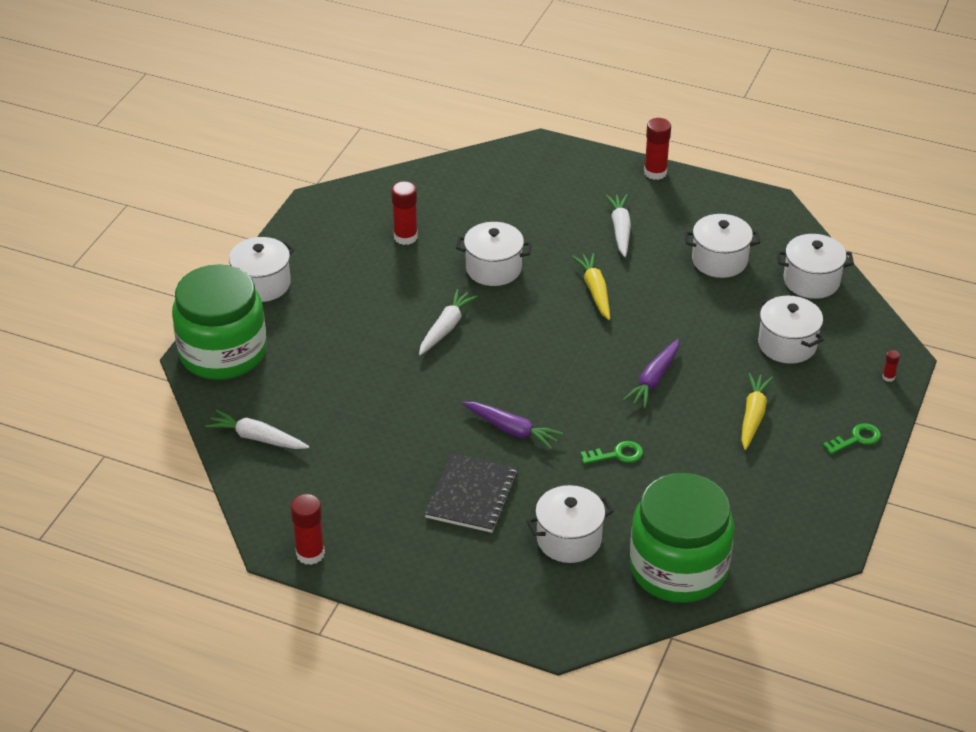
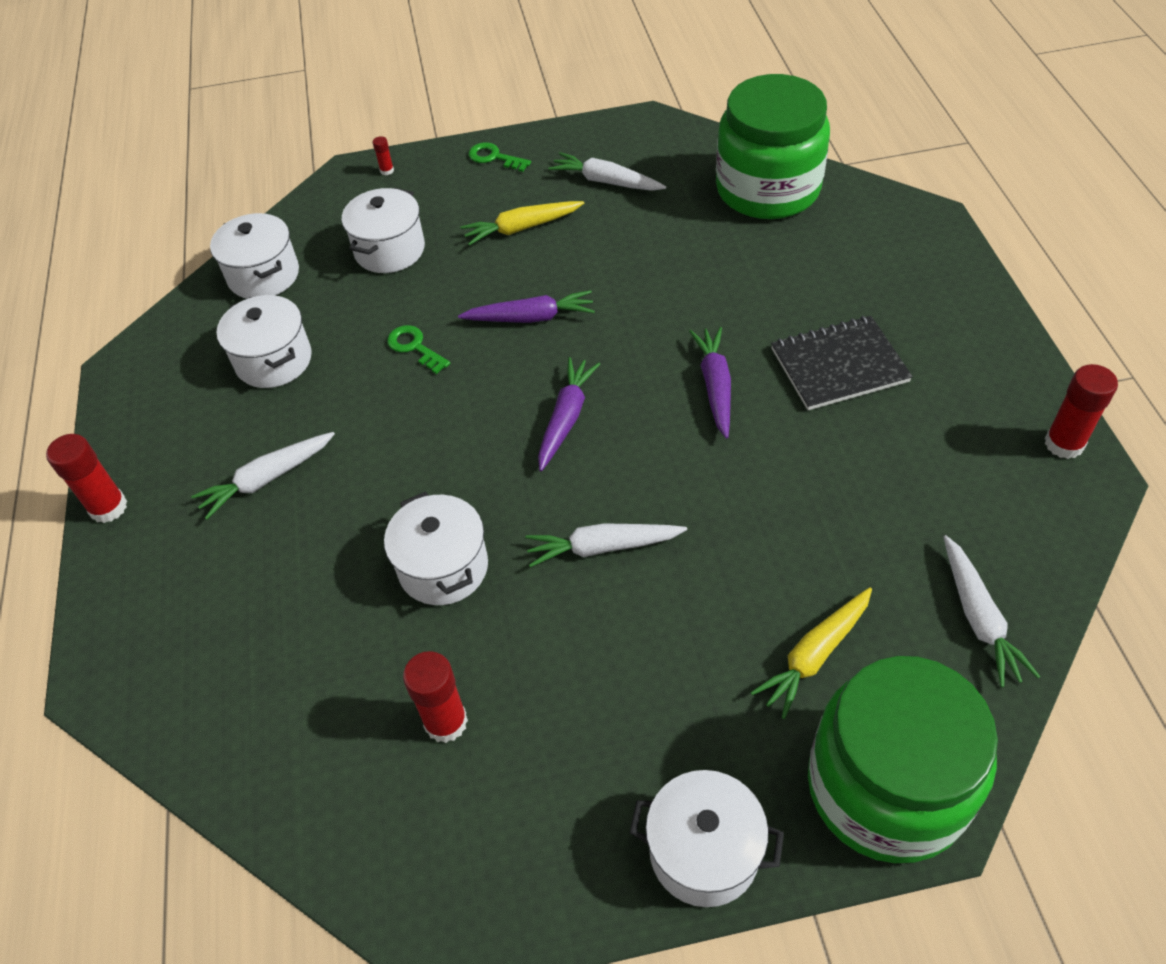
camera: 120 degrees left, 10 degrees up
(551, 356) = (566, 418): none -> purple carrot
(569, 539) = (814, 268): white pot -> none
(595, 291) = (413, 440): yellow carrot -> yellow carrot (814, 655)
(616, 455) = (669, 291): green key -> green key (415, 347)
(770, 484) = (606, 181): none -> white carrot

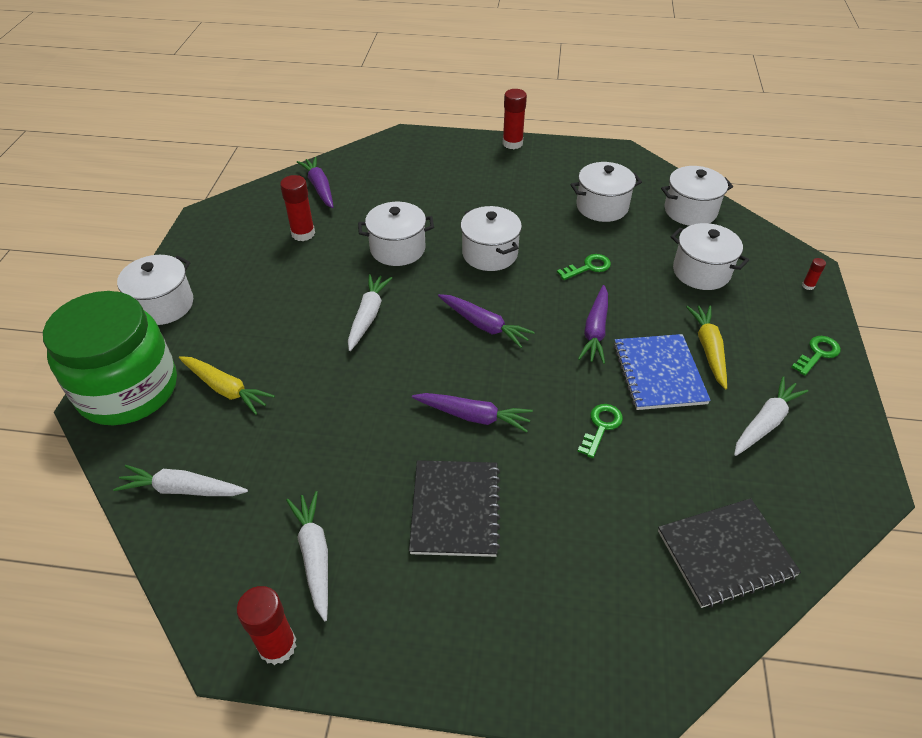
camera: 105 degrees right, 5 degrees down
(267, 479) = (502, 194): white carrot -> white carrot (314, 556)
(301, 760) = (319, 187): none -> purple carrot
(419, 453) = (490, 254): none -> white pot
(575, 257) = (659, 373): none -> blue notebook
(673, 285) = (601, 427): none -> green key
(767, 189) = (725, 553): green jar -> black notebook
(814, 655) = (226, 389): yellow carrot -> yellow carrot turned 150 degrees clockwise

